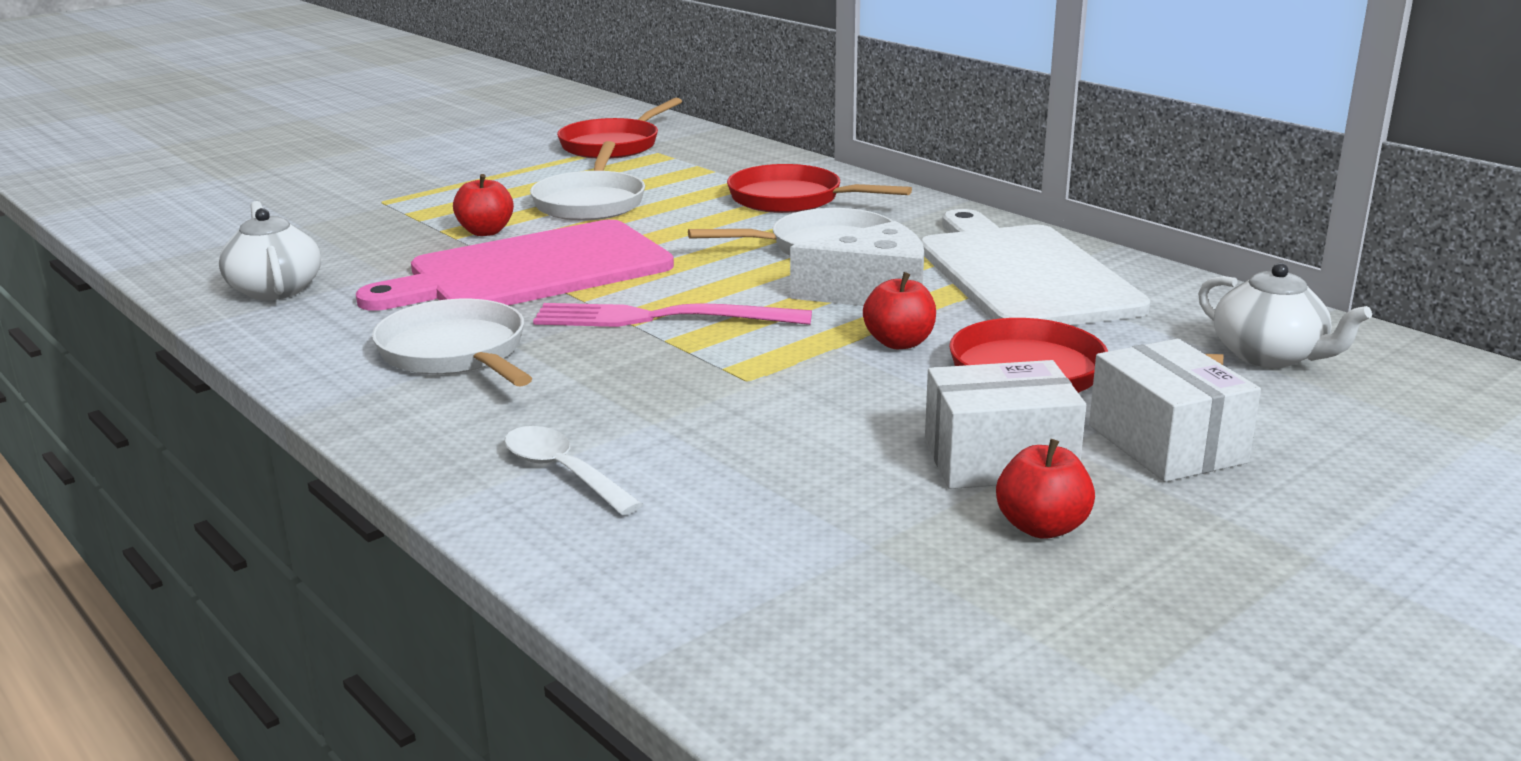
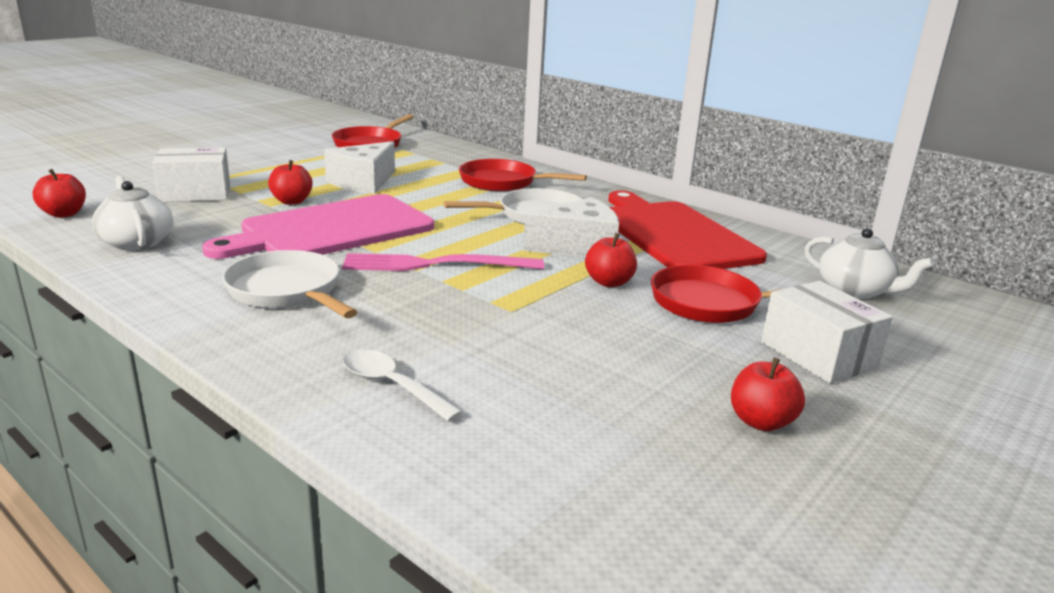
camera: 10 degrees left, 0 degrees up
(189, 252) = (64, 214): none -> red apple
(590, 202) = (363, 182): white pan -> white cheese
(999, 460) = (710, 369): white box -> white box (195, 193)
(1022, 274) = (673, 234): white cutting board -> red cutting board

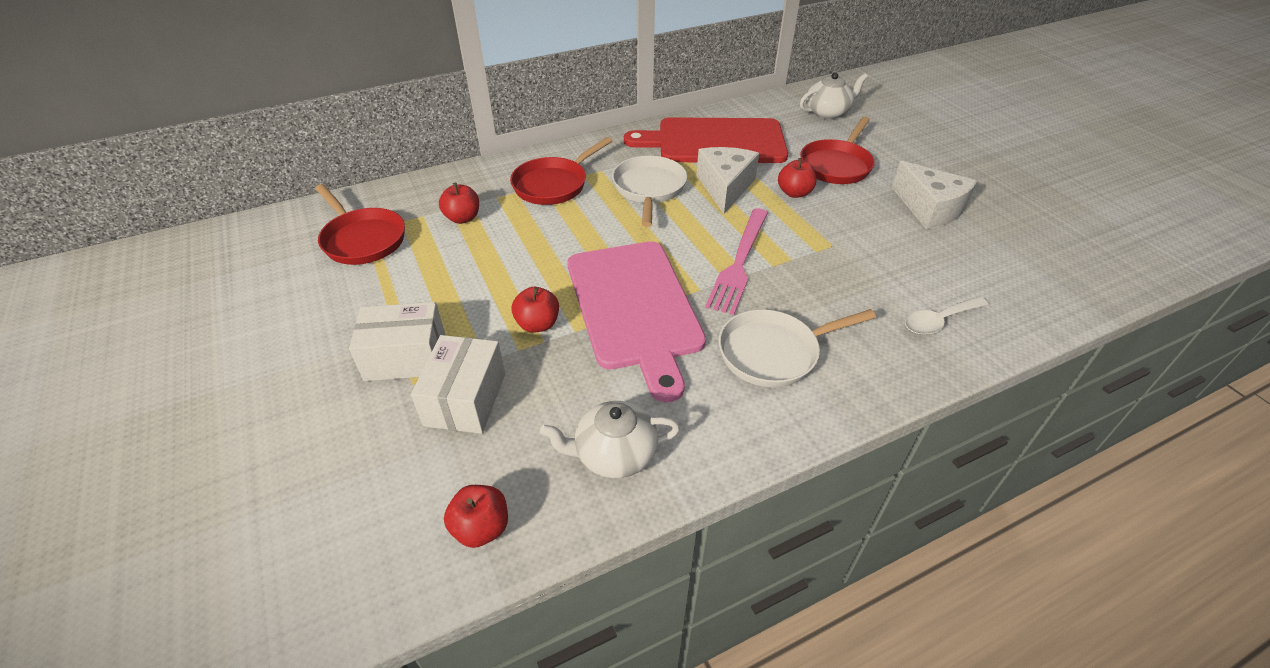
camera: 65 degrees left, 20 degrees up
(363, 182) = (502, 266): white cheese -> white cheese (929, 209)
(761, 422) = (980, 198): red apple -> red apple (463, 218)
(818, 355) = (908, 155): white box -> white box (406, 357)

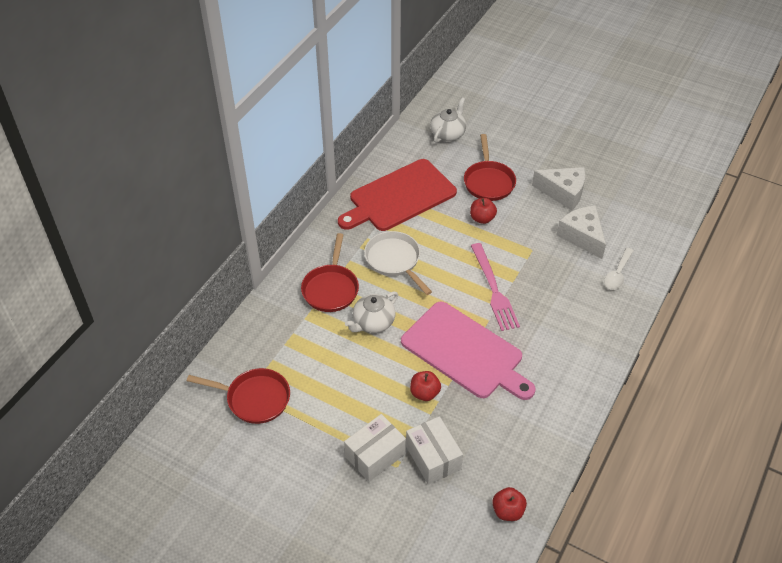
camera: 35 degrees left, 5 degrees up
(463, 218) = (301, 347): red apple -> none
(614, 454) = (531, 440): white teapot -> white teapot (373, 322)
(725, 187) = (438, 235): white cheese -> white cheese (582, 236)
(773, 352) = (556, 339): white pan -> none

